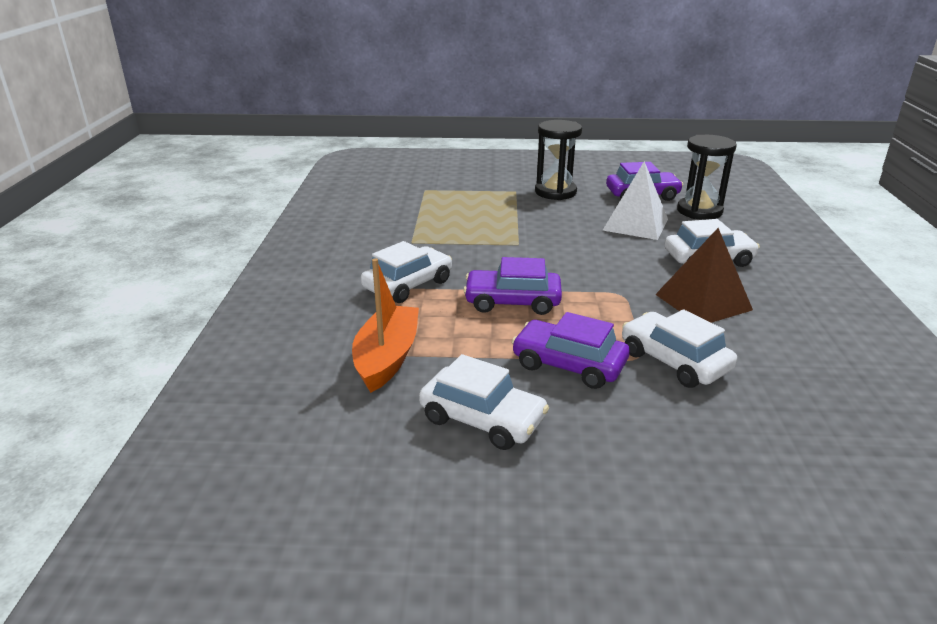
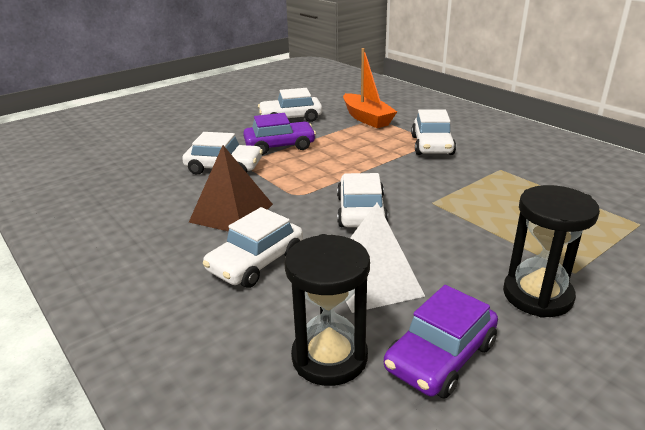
camera: 140 degrees right, 0 degrees up
(512, 302) = (357, 161): purple car -> none
(585, 259) = (361, 211): none -> white car

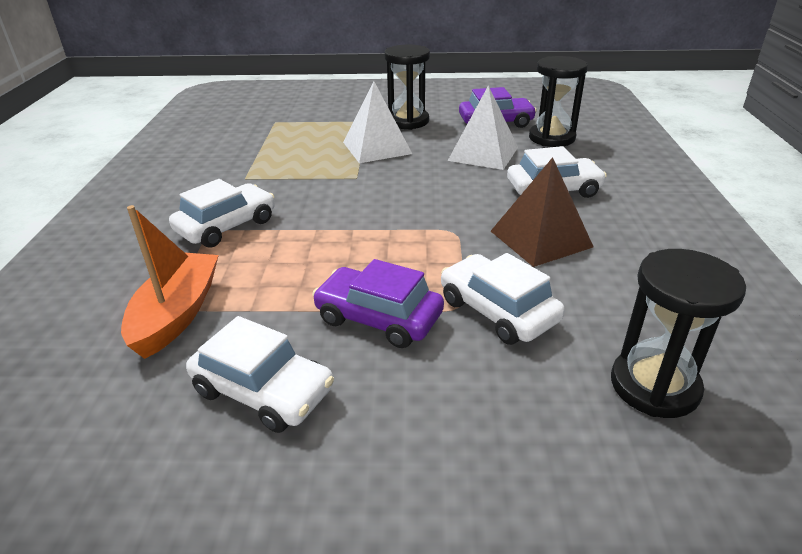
camera: 140 degrees left, 5 degrees up
(128, 169) = (654, 386): none -> black hourglass
(361, 211) = (422, 193): white car -> none
(481, 238) = (377, 147): none -> white pyramid

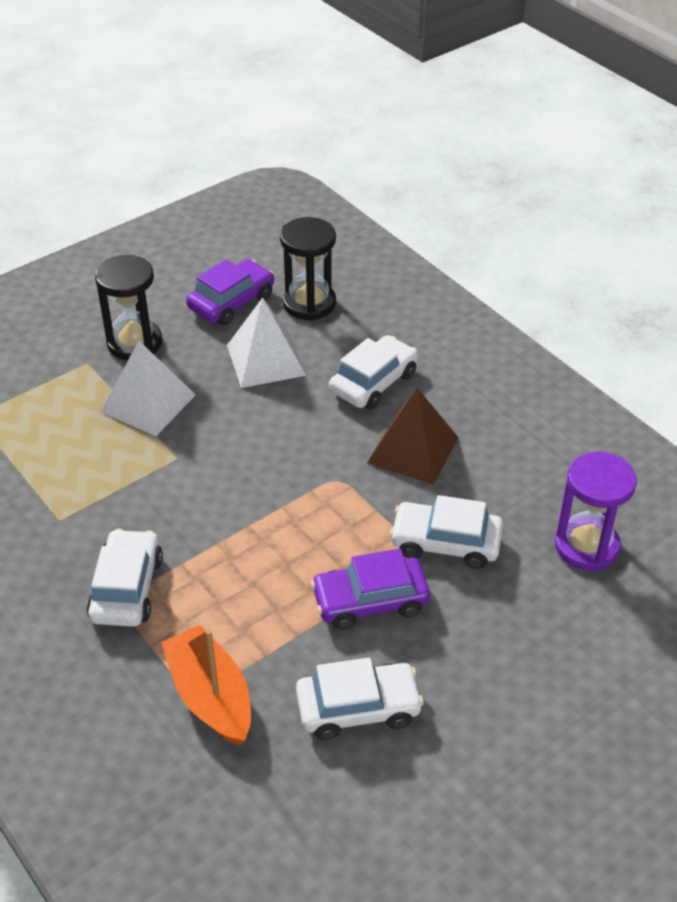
camera: 40 degrees left, 10 degrees up
(654, 386) = (586, 546): black hourglass -> purple hourglass

